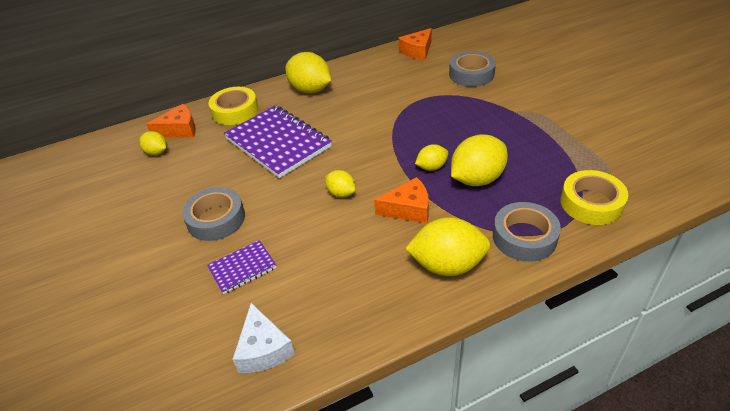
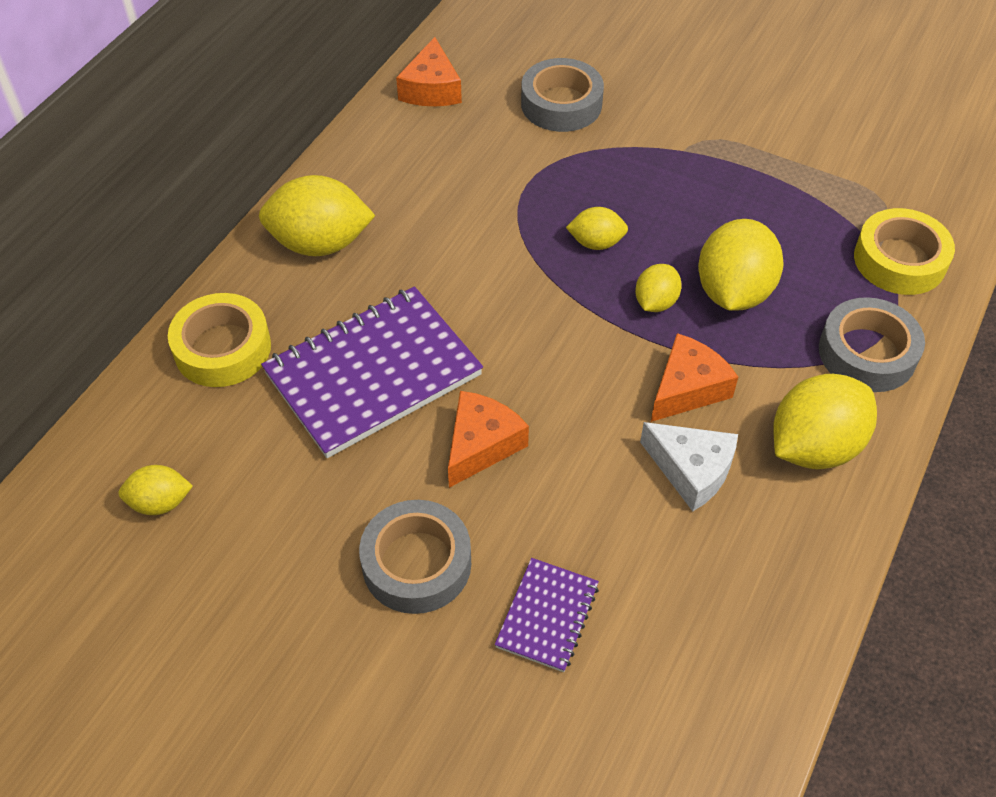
camera: 40 degrees left, 10 degrees up
(179, 130) = (153, 436): orange cheese -> orange cheese (481, 445)
(263, 349) = (703, 710): white cheese -> white cheese (691, 470)
(278, 143) = (373, 374): purple notebook -> purple notebook turned 45 degrees counterclockwise
(341, 193) = (568, 413): yellow lemon -> yellow lemon (596, 243)

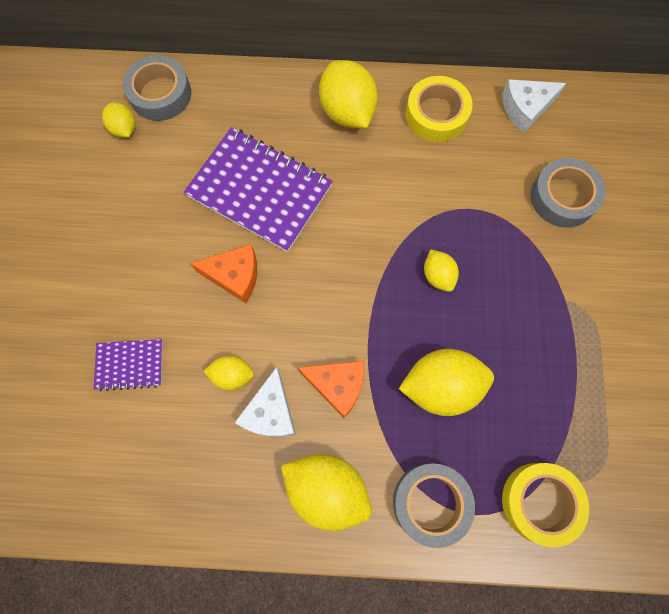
camera: 65 degrees right, 20 degrees up
(222, 348) = (241, 103): yellow tape -> yellow tape (436, 115)
(416, 563) = (137, 277): grey tape -> grey tape (160, 94)
(431, 89) = (525, 108): orange cheese -> white cheese
(655, 302) = (403, 336): yellow lemon -> yellow lemon (232, 375)

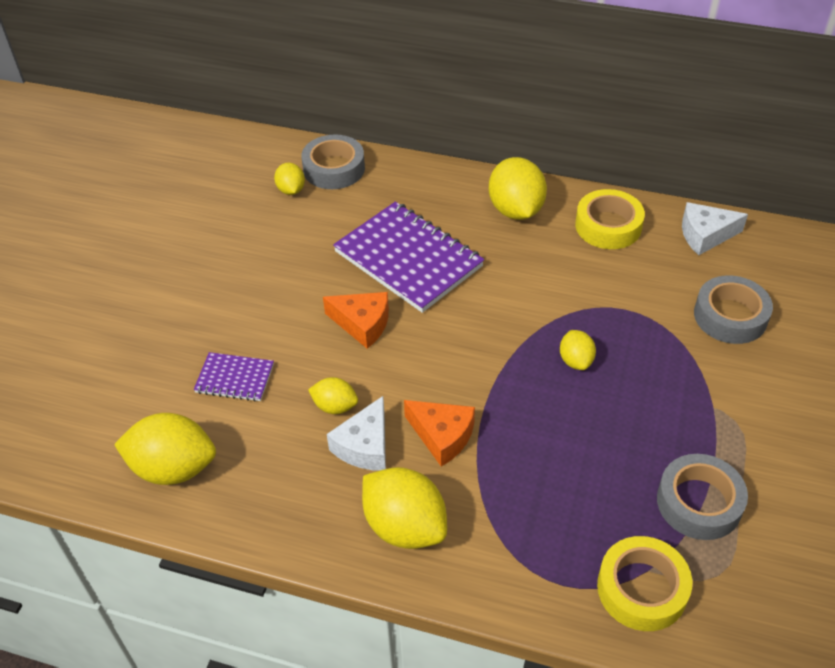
camera: 15 degrees right, 25 degrees down
(431, 503) = (516, 563): grey tape -> grey tape (699, 502)
(441, 386) = (554, 458): yellow lemon -> yellow lemon (173, 468)

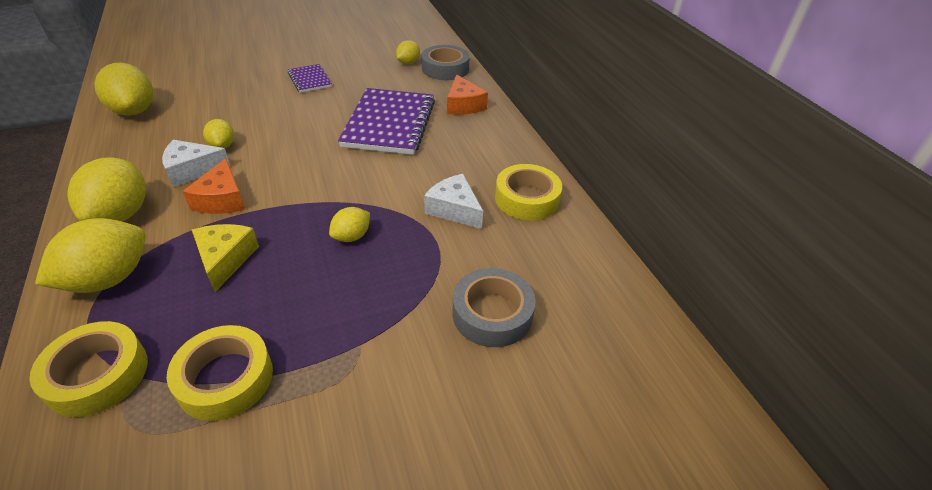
camera: 50 degrees right, 5 degrees down
(234, 379) = (223, 103): purple notebook -> purple notebook (309, 80)
(362, 324) = (309, 129): orange cheese -> orange cheese (463, 105)
(515, 210) = (491, 149): yellow lemon -> yellow lemon (109, 279)
(544, 460) = (225, 259): none -> yellow cheese
(699, 502) = (225, 378): grey tape -> yellow tape
(705, 235) = (582, 258): white cheese -> white cheese (454, 209)

